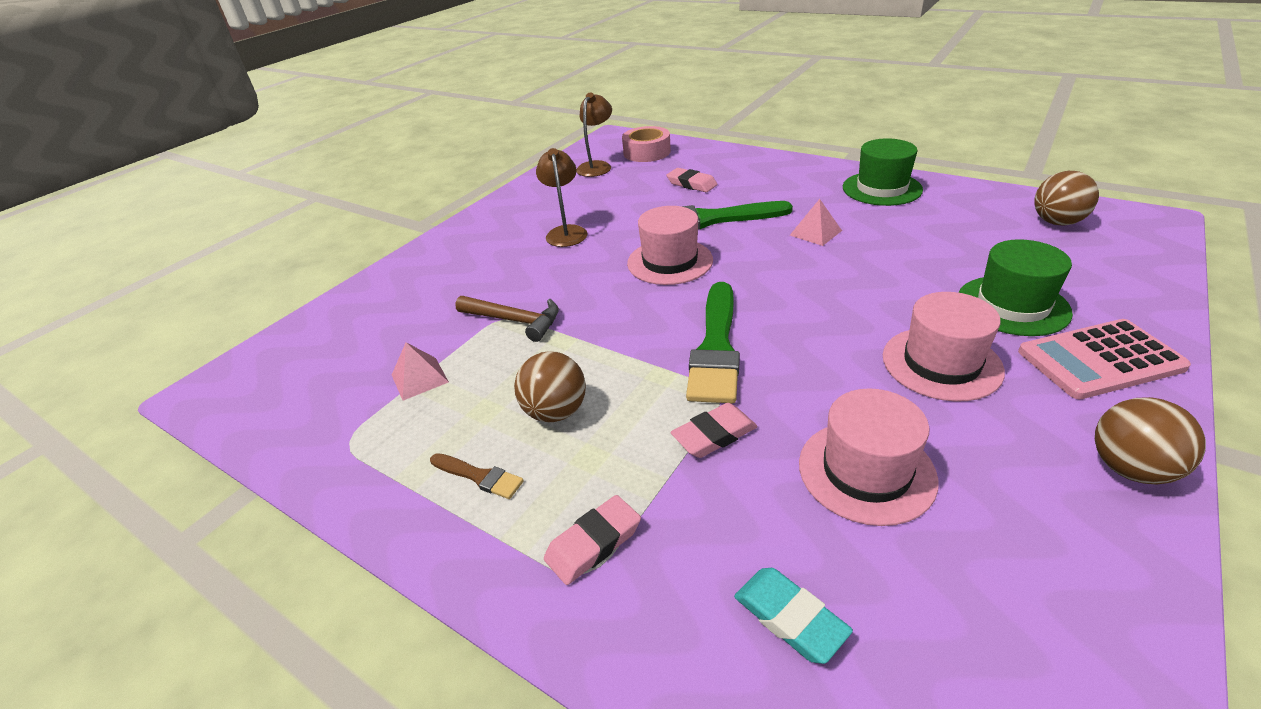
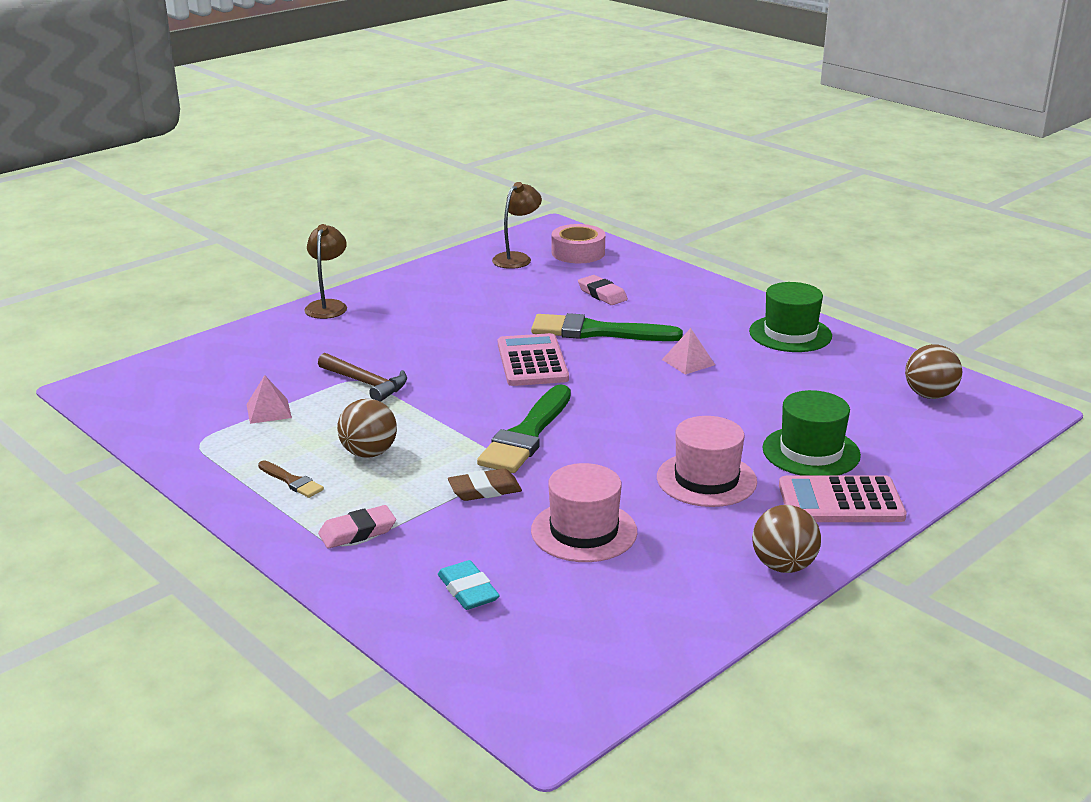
camera: 10 degrees right, 10 degrees down
(566, 232) = (450, 317): brown lamp -> brown lamp (328, 306)
(670, 261) = (532, 361): pink hat -> pink calculator
(714, 435) = (485, 490): pink eraser -> brown eraser

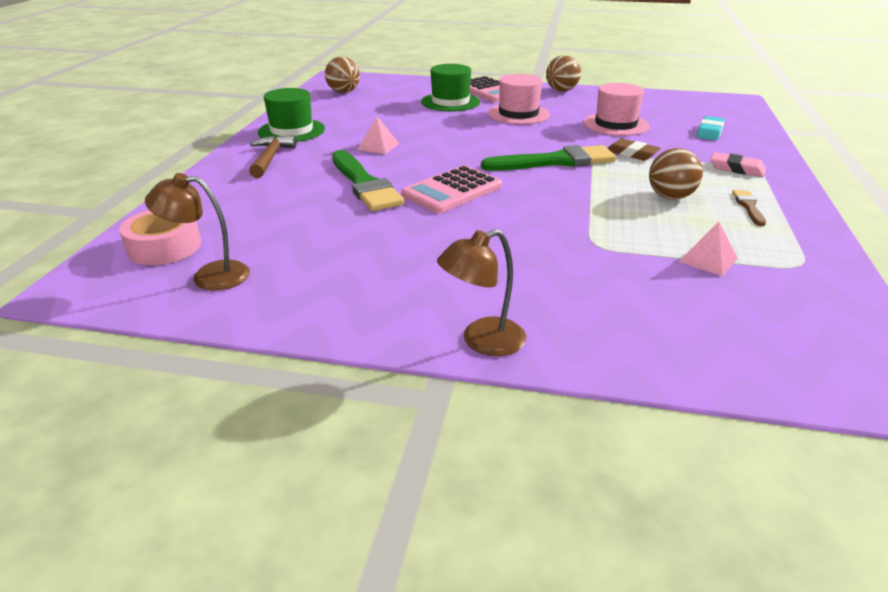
camera: 125 degrees left, 5 degrees up
(366, 383) = (594, 239): brown hammer -> brown hammer (270, 158)
(602, 294) = (278, 204): pink eraser -> none

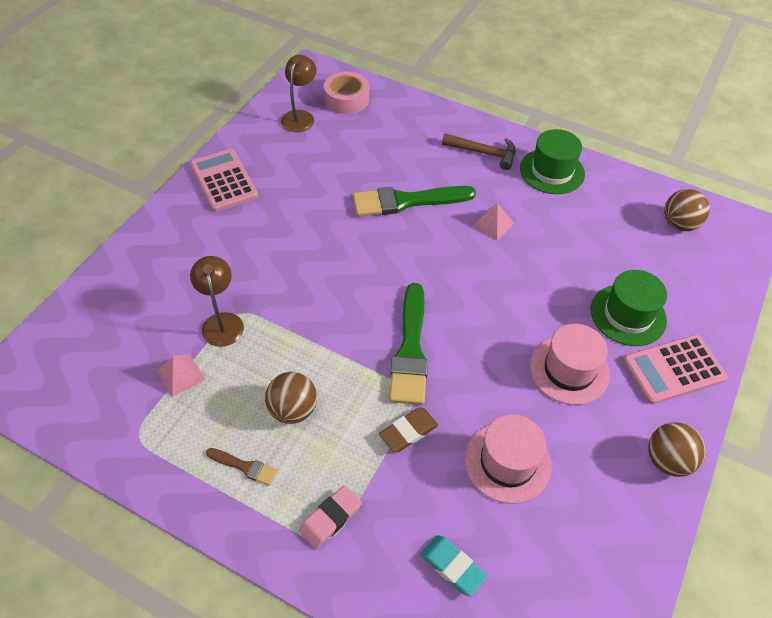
camera: 105 degrees right, 20 degrees up
(452, 191) = (372, 252): pink calculator -> pink calculator (224, 181)
(482, 341) = (168, 215): brown lamp -> brown lamp (222, 322)

